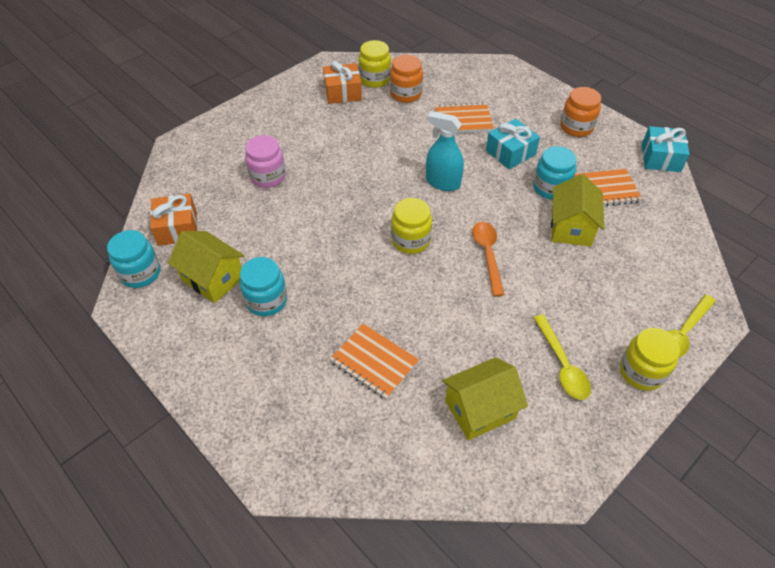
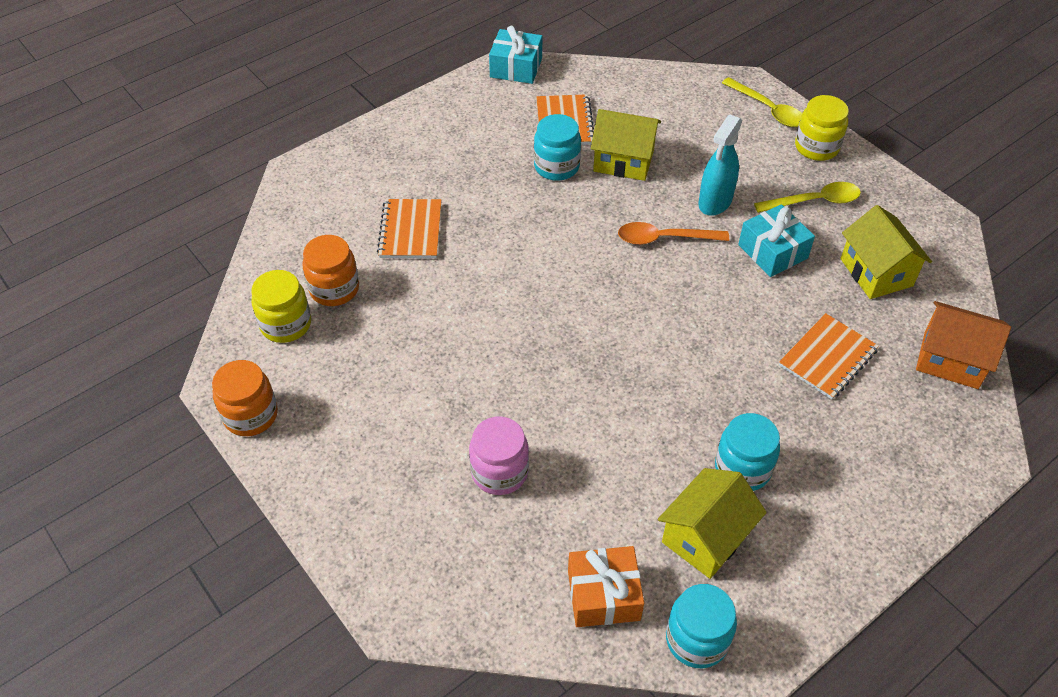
camera: 85 degrees left, 0 degrees up
(343, 92) = (309, 368): orange gift -> none
(380, 462) = (951, 360): none -> orange house
(410, 240) = (639, 308): yellow jar -> none
(442, 182) = (536, 266): turquoise spray bottle -> turquoise spray bottle (715, 202)
(510, 152) = (487, 192): turquoise gift -> turquoise gift (772, 251)
(576, 127) = (448, 125): orange jar -> orange jar (251, 415)

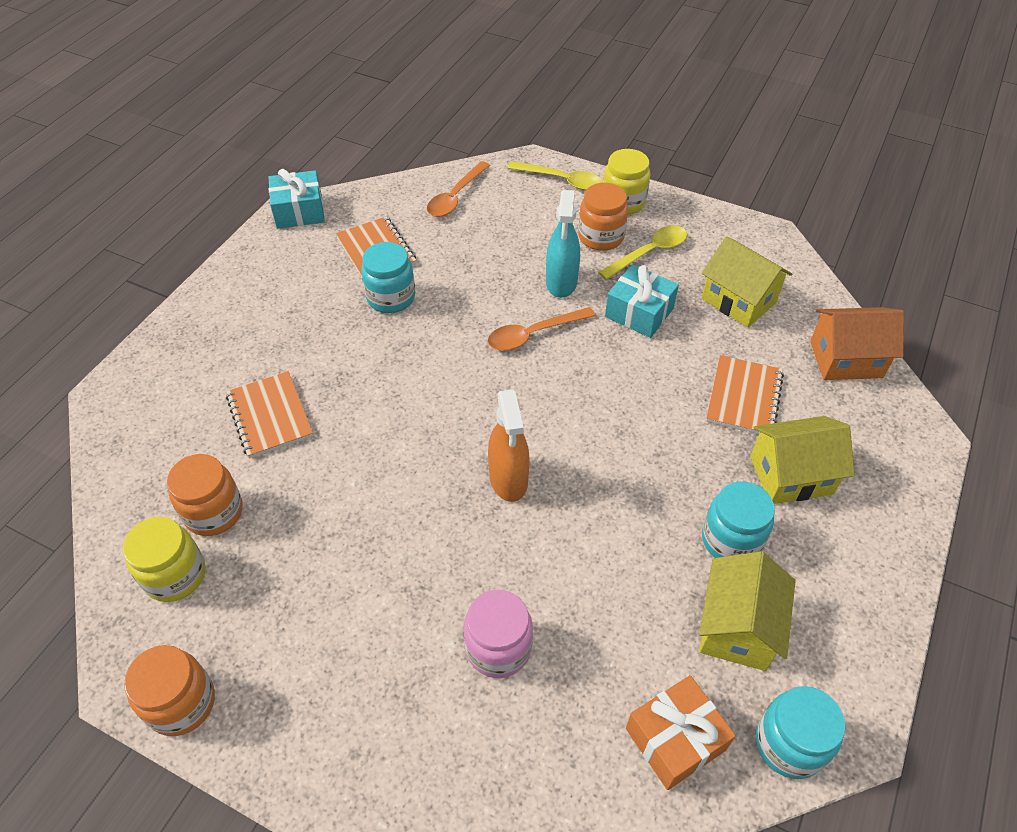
camera: 25 degrees left, 0 degrees up
(577, 349) = (508, 479): none -> orange spray bottle
(623, 161) = (454, 271): yellow house -> yellow house (791, 475)
(660, 95) = (455, 197): none -> orange spoon
(776, 172) = (601, 237): none -> orange jar

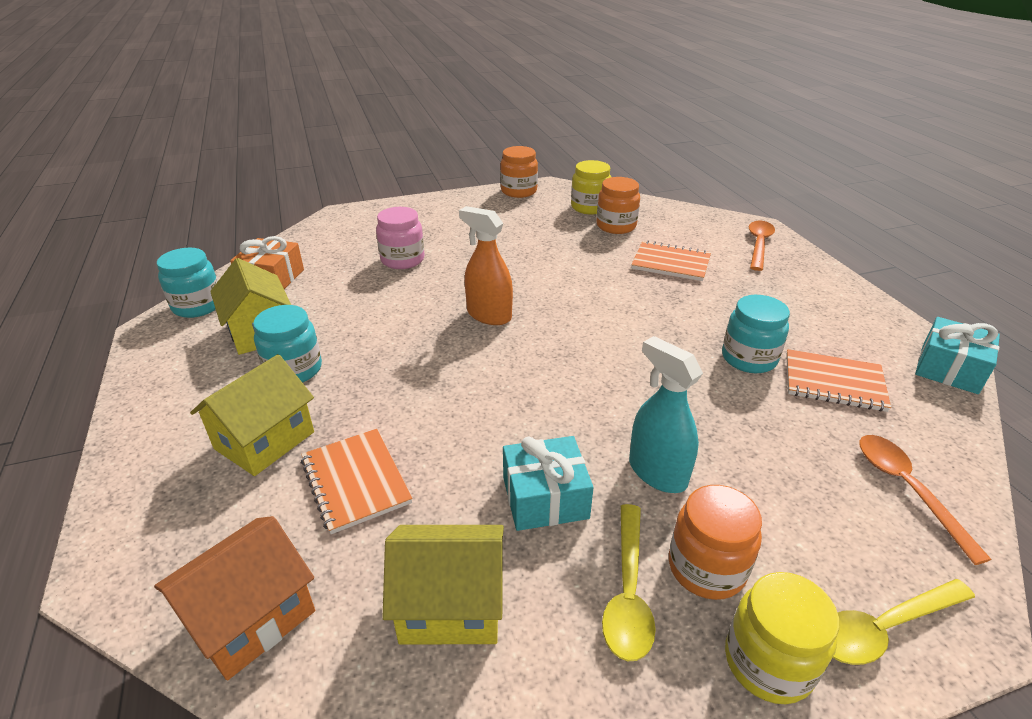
camera: 135 degrees right, 15 degrees down
(533, 334) = (606, 407): orange spoon -> orange spoon (759, 245)

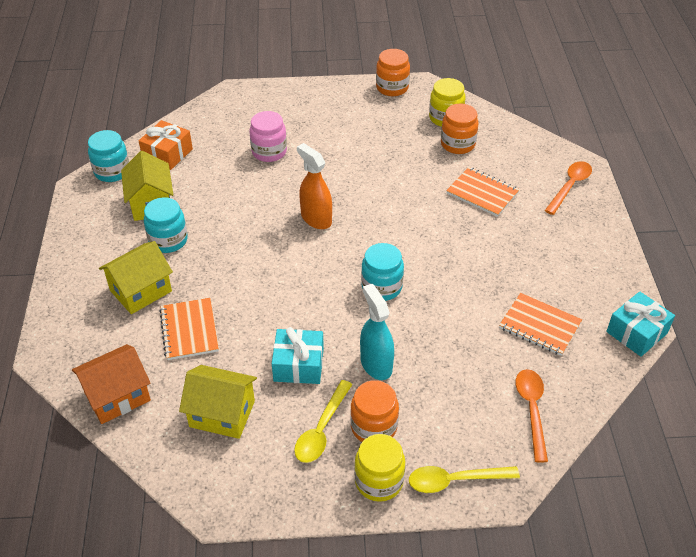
camera: 15 degrees right, 10 degrees up
(748, 358) = (489, 294): turquoise jar -> turquoise jar (381, 287)

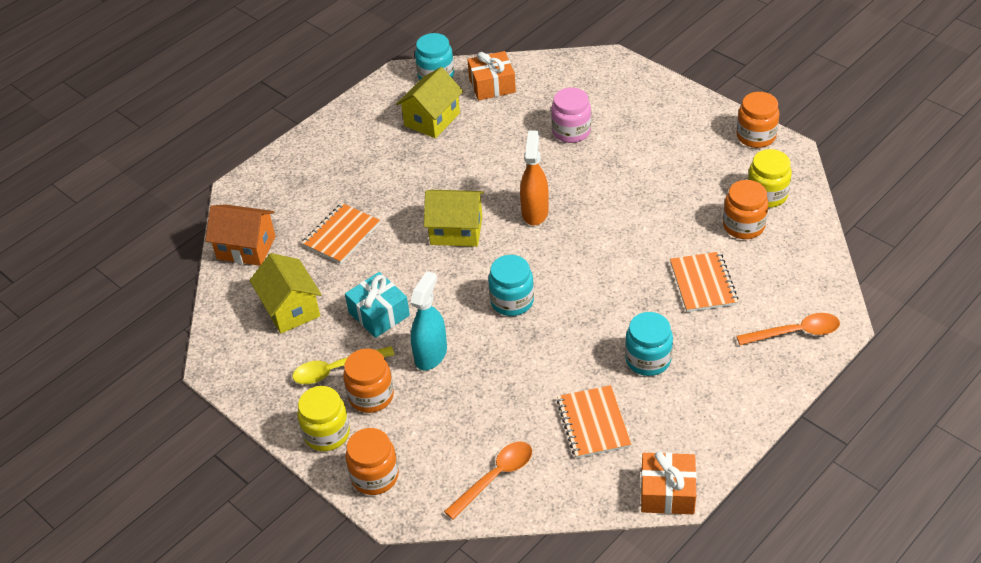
camera: 50 degrees right, 0 degrees up
(141, 291) = (346, 183): yellow house -> yellow house (456, 231)
(168, 240) = (408, 157): turquoise jar -> turquoise jar (648, 359)
(455, 480) = (375, 476): yellow spoon -> orange jar
(636, 332) = (667, 492): turquoise gift -> orange gift

